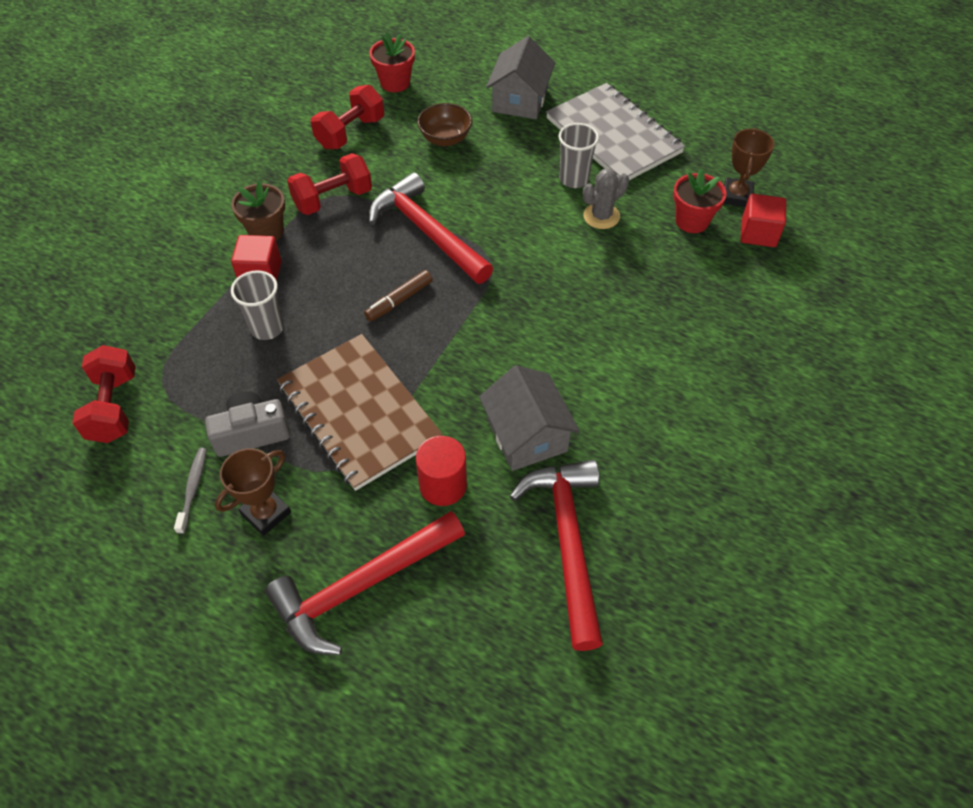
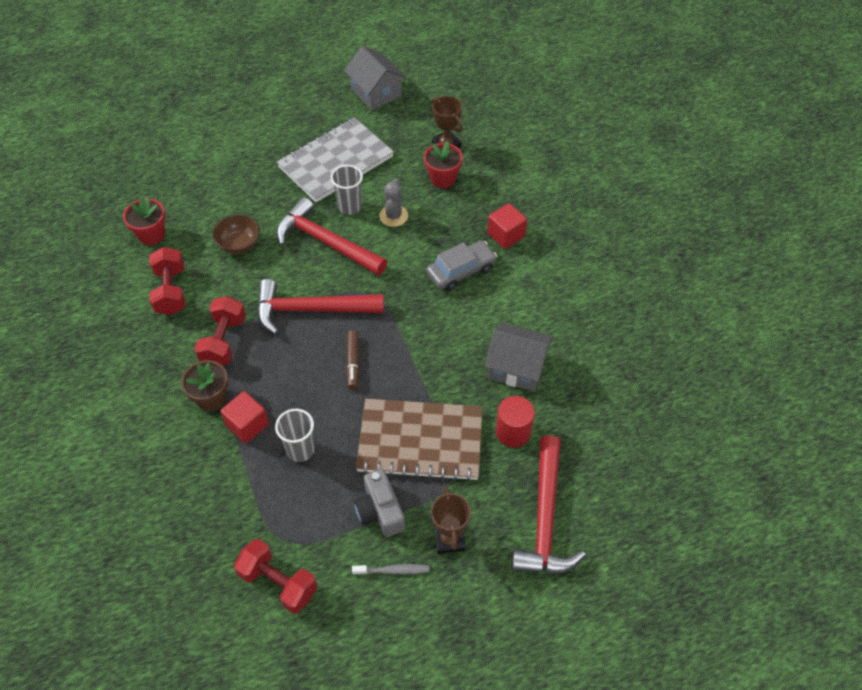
camera: 50 degrees left, 0 degrees up
(193, 488) = (393, 570): grey toothbrush -> grey toothbrush turned 135 degrees clockwise
(251, 433) = (380, 511): grey camera -> grey camera turned 45 degrees counterclockwise
(520, 100) = (250, 183): grey house -> grey house (376, 92)
(567, 542) = (602, 398): red hammer -> red hammer (326, 242)
(596, 310) = (461, 271): none -> grey car
(613, 136) = (335, 162): grey notebook -> grey notebook turned 45 degrees counterclockwise
(758, 233) = (483, 158): red cube -> red cube (506, 235)

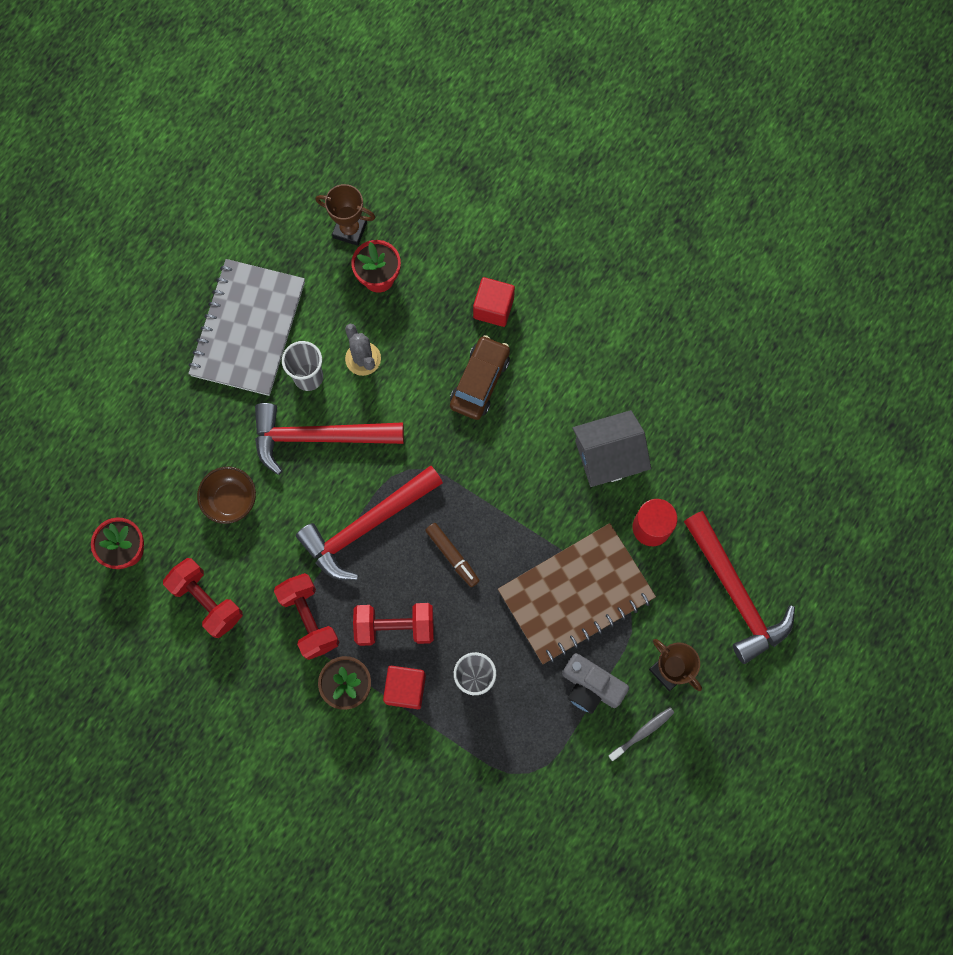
camera: 35 degrees left, 20 degrees up
(278, 583) = (554, 813): red dumbbell -> red dumbbell (395, 627)
(376, 92) = (218, 204): grey house -> none
(461, 271) = (480, 381): grey car -> brown car

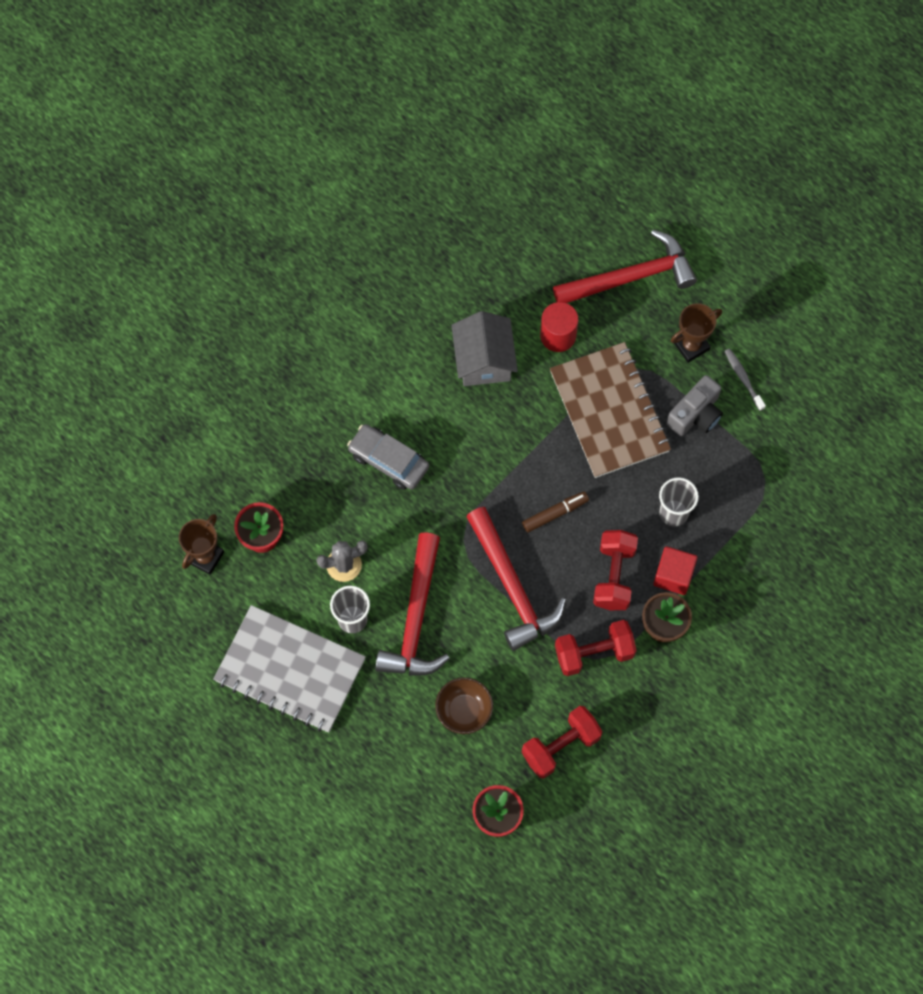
camera: 80 degrees left, 5 degrees down
(480, 381) = (388, 460): brown car -> grey car
(493, 308) = (316, 436): red cube -> none

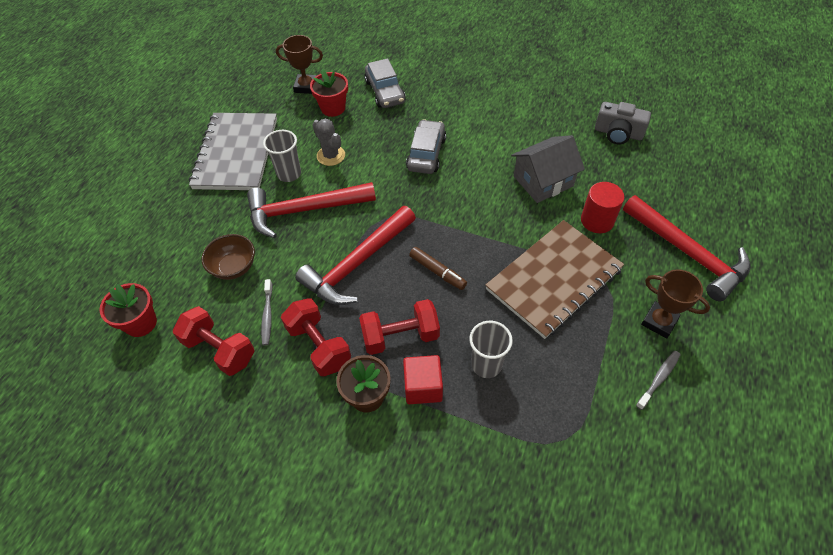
camera: 70 degrees right, 15 degrees down
(261, 467) = (385, 92): none -> grey car
(539, 692) = (267, 315): none -> grey toothbrush
(696, 414) = (595, 349): grey camera -> grey camera (618, 133)

